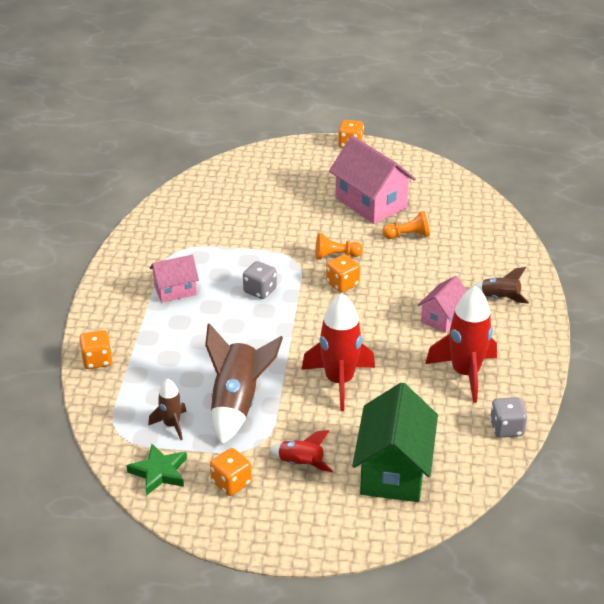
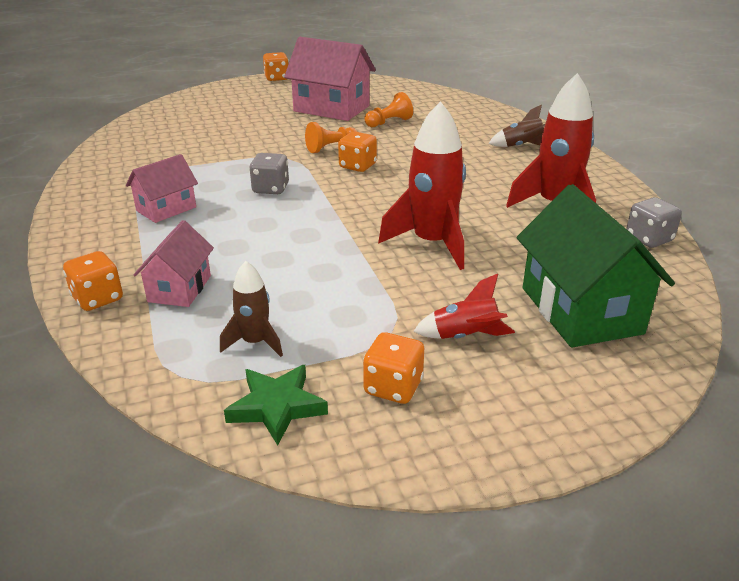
camera: 25 degrees left, 5 degrees down
(237, 403) = (327, 295): brown rocket -> none
(442, 318) = (484, 170): pink house -> pink house (179, 288)

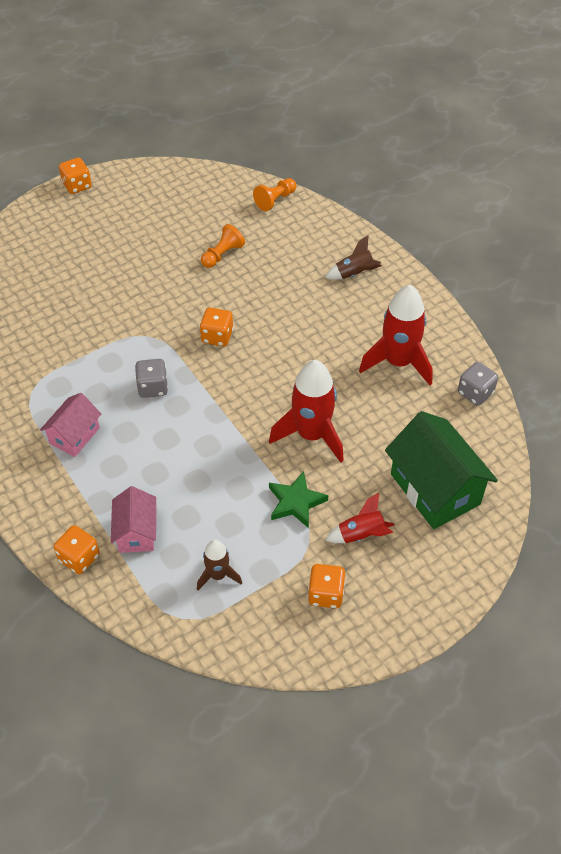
camera: 15 degrees left, 20 degrees up
(277, 407) = (256, 629): green star -> green star (296, 502)
(331, 109) = (158, 239): pink house -> none
(331, 148) = (182, 311): orange pawn -> orange pawn (275, 200)

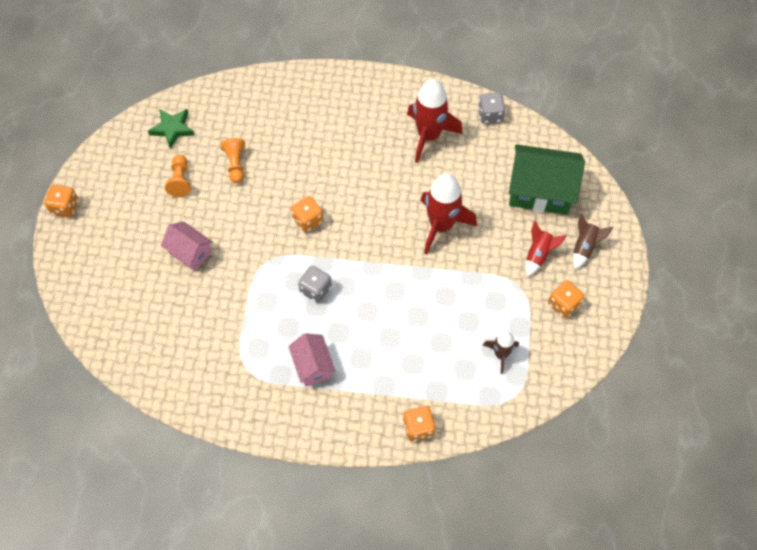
camera: 50 degrees left, 10 degrees up
(136, 532) = (428, 380): pink house -> pink house (190, 252)
(275, 200) = (216, 96): orange pawn -> orange pawn (180, 180)
(296, 502) = (484, 272): green star -> green star (172, 129)
(354, 274) = (332, 103): brown rocket -> brown rocket (584, 247)

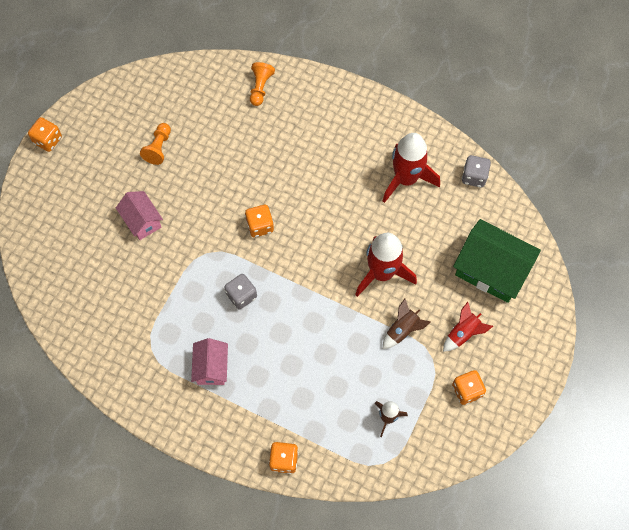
camera: 20 degrees right, 5 degrees up
(172, 129) = (170, 94): green star -> none
(235, 164) = (214, 148): orange pawn -> orange pawn (260, 87)
(584, 247) = (511, 341): brown rocket -> brown rocket (402, 330)

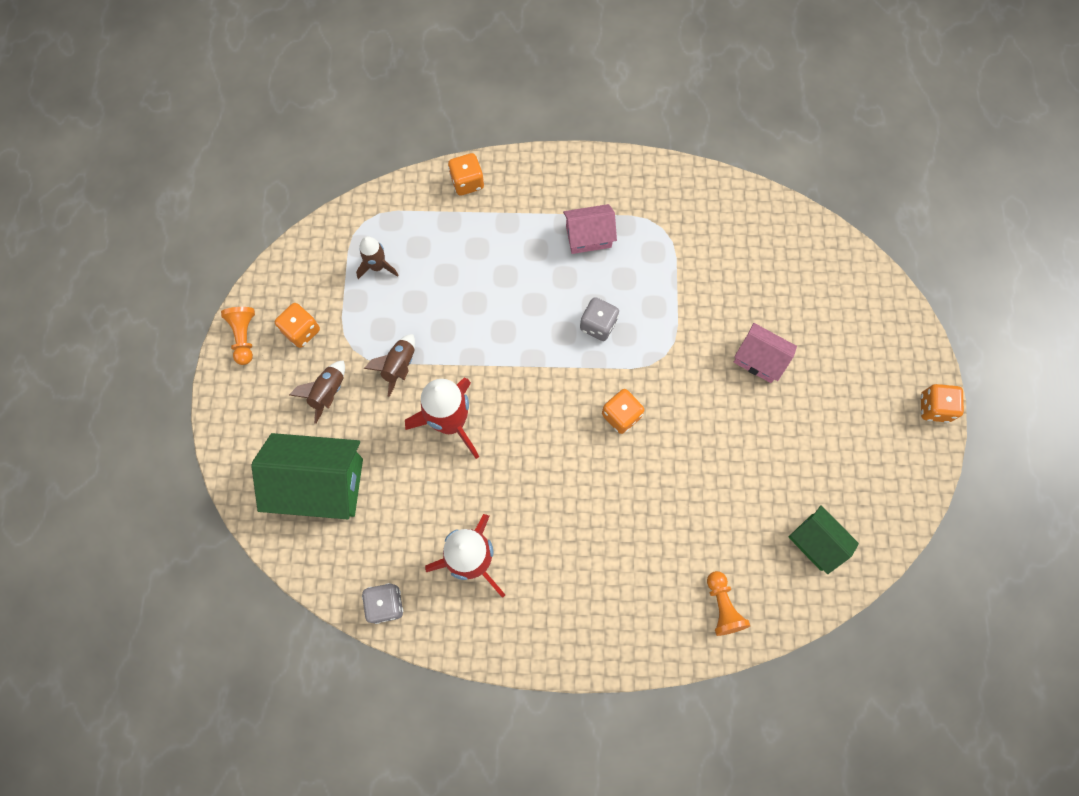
camera: 155 degrees right, 5 degrees up
(158, 148) = (798, 459): orange pawn -> orange pawn (244, 337)
(180, 97) = (816, 542): none -> green house
(211, 367) = (588, 237): pink house -> pink house turned 75 degrees counterclockwise
(463, 333) = (327, 392): red rocket -> brown rocket

